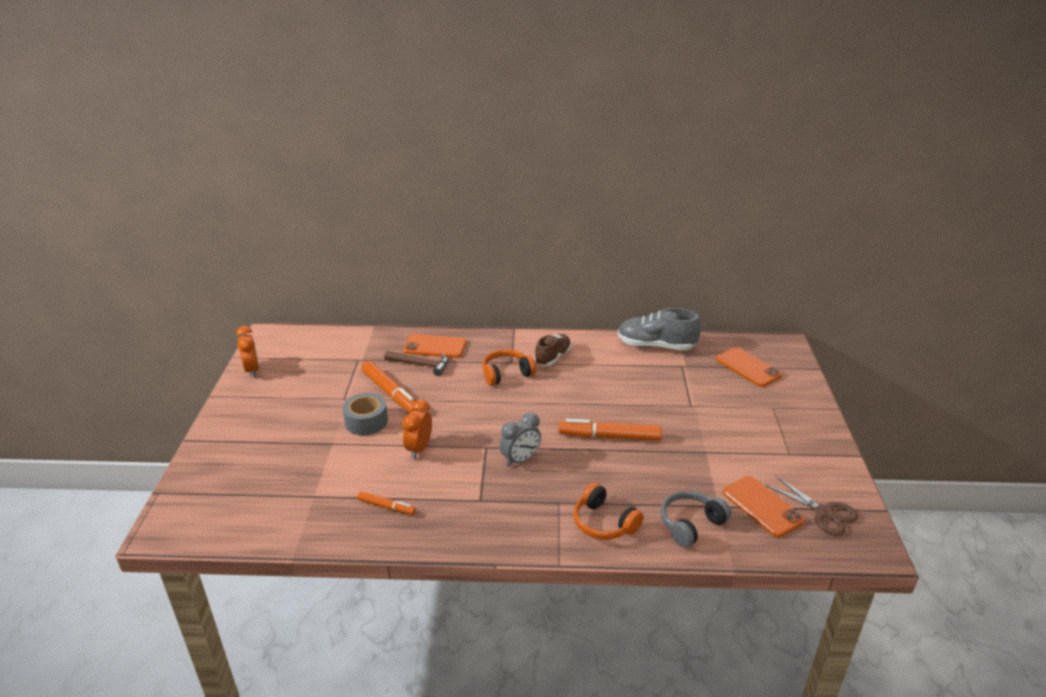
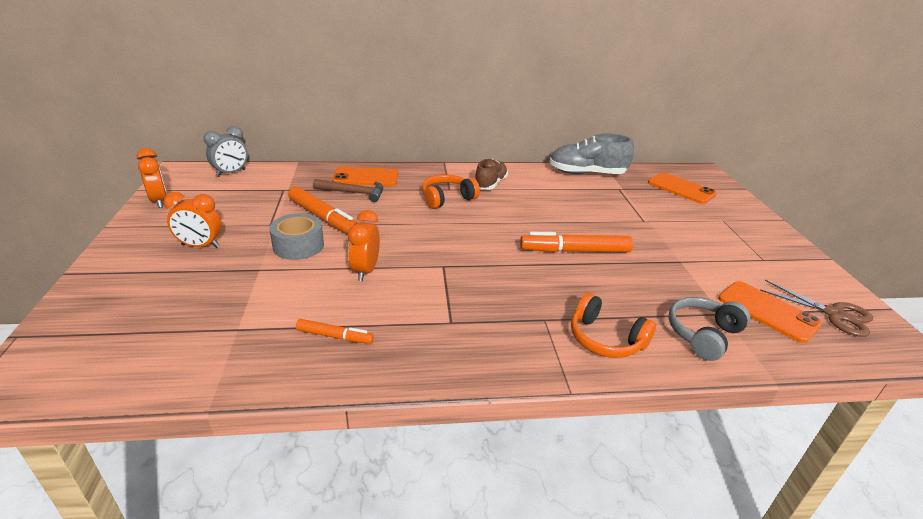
camera: 10 degrees left, 0 degrees up
(286, 418) = (200, 246): none -> orange clock
(520, 460) = (486, 277): grey clock -> grey clock (231, 173)

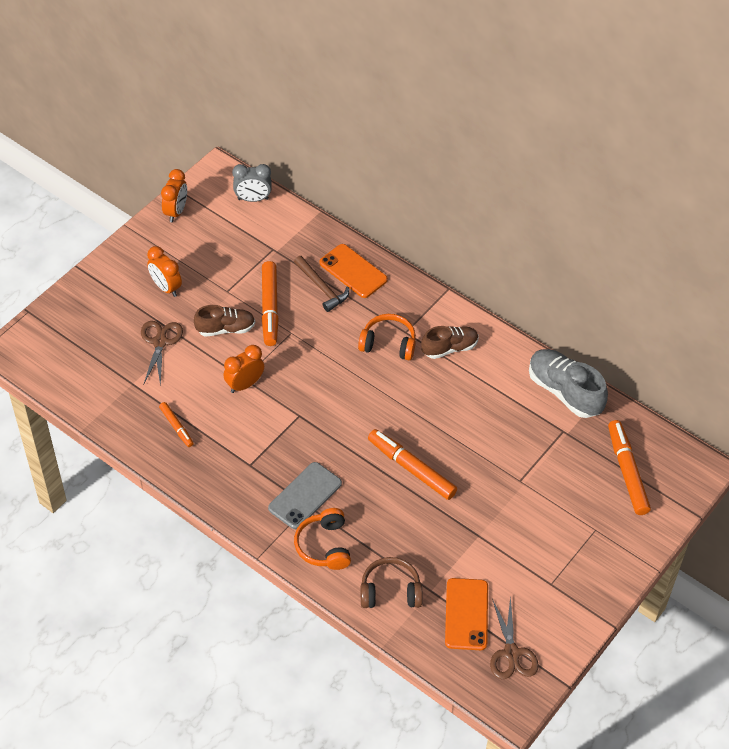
camera: 45 degrees right, 20 degrees up
(236, 283) = (160, 342): none -> brown scissors
(298, 246) = (226, 329): grey tape -> brown shoe
(532, 314) = (305, 496): none -> grey phone
(681, 188) = (627, 471): orange phone -> orange marker
(703, 335) = (390, 591): grey headphones -> brown headphones

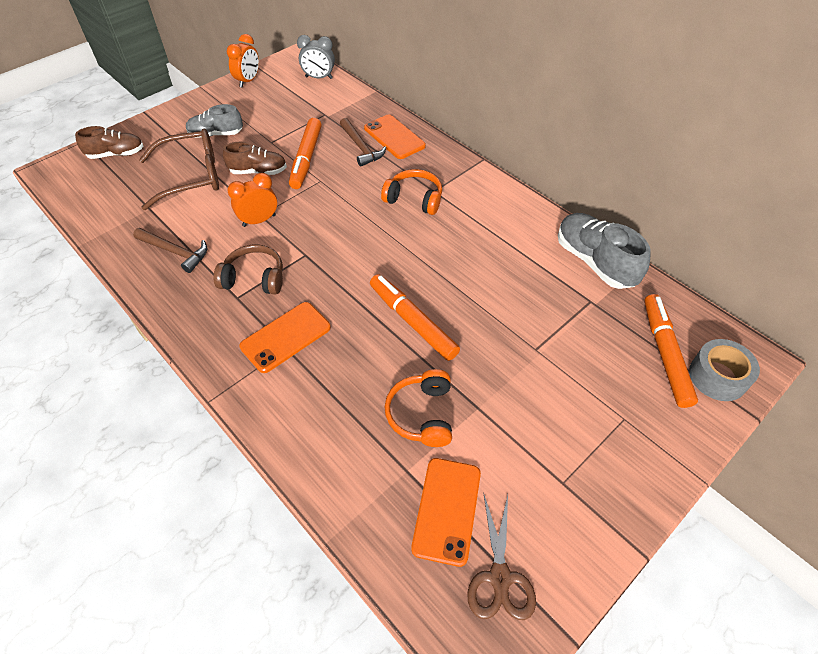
camera: 10 degrees right, 0 degrees up
(160, 342) = (191, 176): brown scissors -> brown glasses
(166, 287) = (216, 134): orange clock -> grey shoe
(176, 427) = (175, 252): orange marker -> brown hammer
(305, 496) = (286, 337): grey phone -> orange phone
(324, 546) = (290, 397): orange headphones -> orange headphones (422, 414)
(390, 591) = (355, 464): brown headphones -> brown headphones (254, 278)
(449, 348) = (476, 209): brown shoe -> brown shoe (116, 154)
(669, 486) = (717, 376): none -> grey tape

